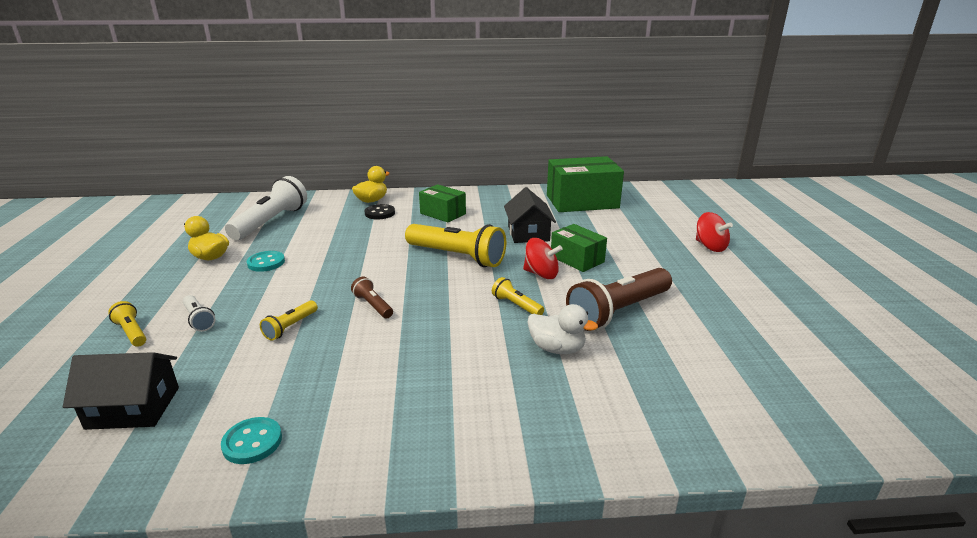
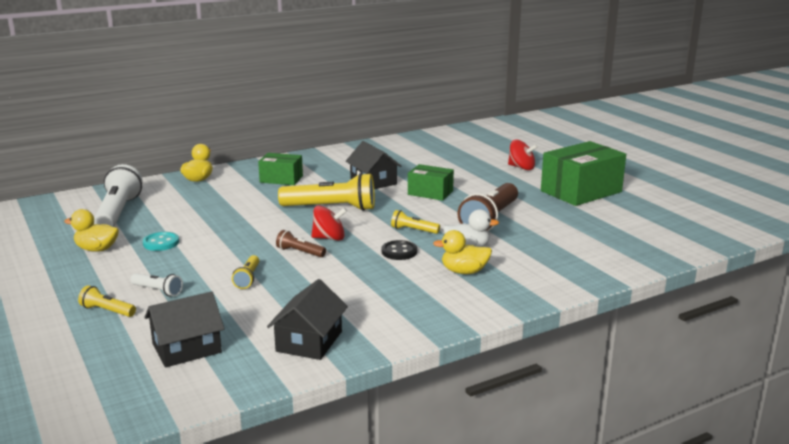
camera: 25 degrees left, 5 degrees down
(252, 442) = (309, 341): turquoise button -> black house
(380, 213) = (220, 188): black button -> black button (399, 252)
(524, 384) = (464, 271): none -> yellow duck
(541, 274) = (412, 207): red spinning top -> red spinning top (329, 238)
(582, 201) = (395, 151): green box -> green box (581, 191)

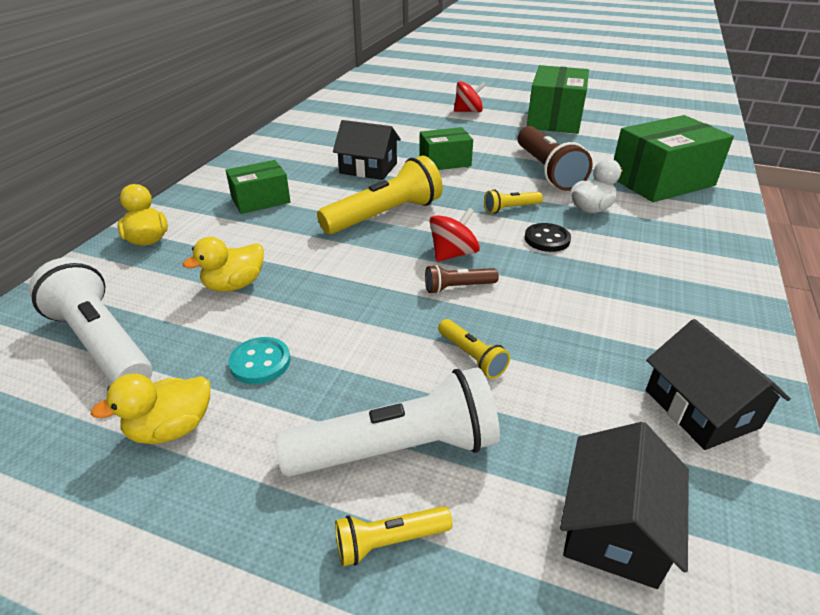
camera: 40 degrees left, 15 degrees up
(158, 291) = (397, 449): white flashlight -> white flashlight, size x2.10
(464, 271) = (638, 235): yellow duck -> yellow duck (234, 285)
(564, 253) = (661, 181): none -> green box

